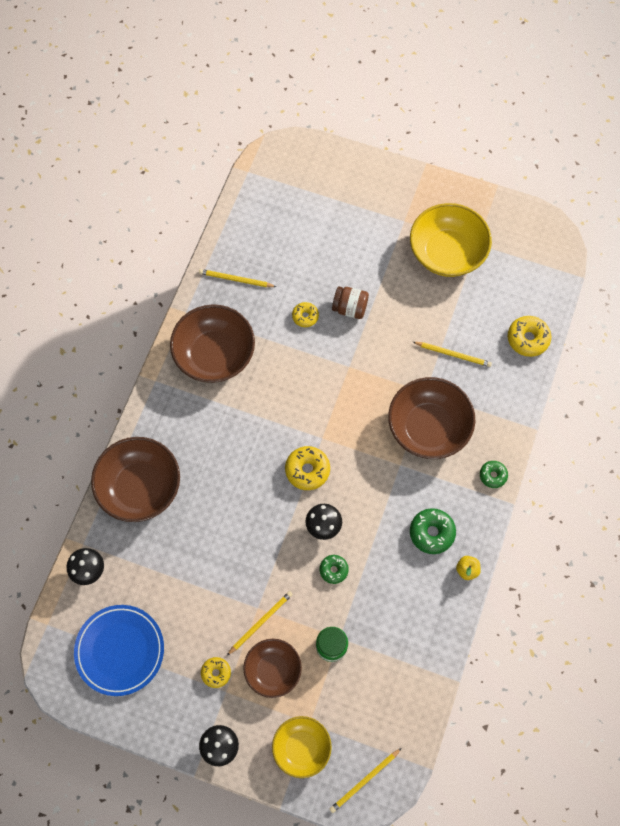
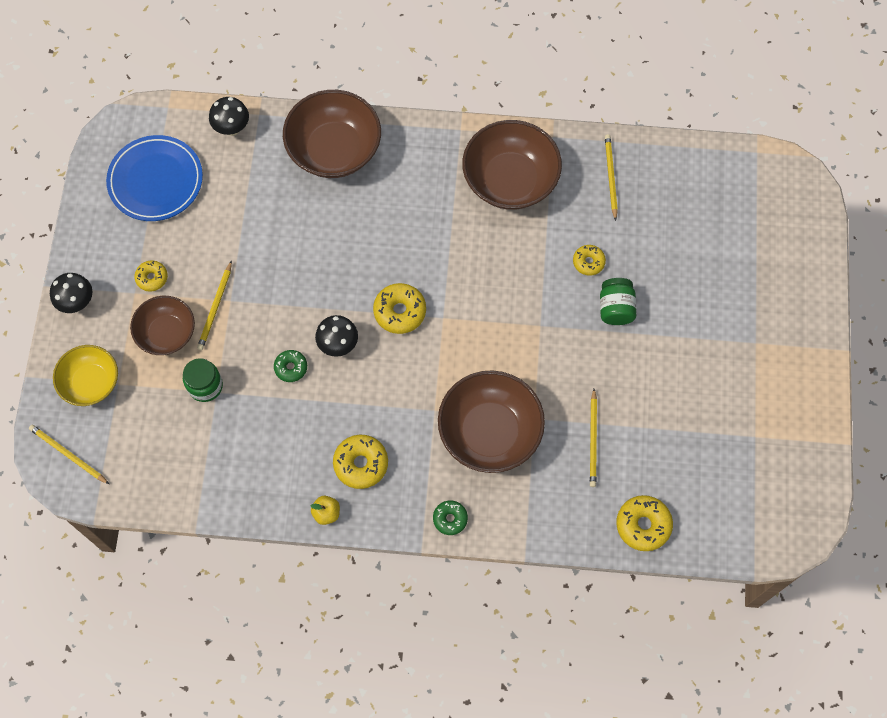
camera: 75 degrees right, 0 degrees up
(261, 622) = (215, 307): yellow pencil -> yellow pencil turned 75 degrees clockwise
(350, 308) = (615, 308): brown jar -> green jar
(432, 533) = (361, 464): green donut -> yellow donut
(447, 253) = (729, 403): yellow bowl -> none

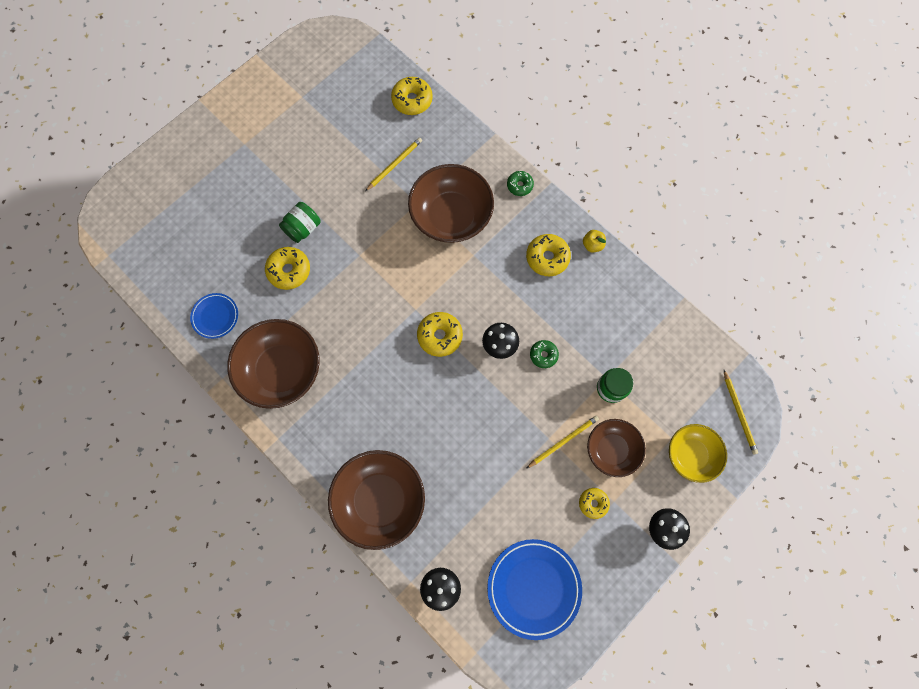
camera: 140 degrees left, 5 degrees up
(588, 262) = (289, 271): yellow donut -> yellow donut, size x1.60
(610, 176) = (215, 316): yellow pencil -> blue plate

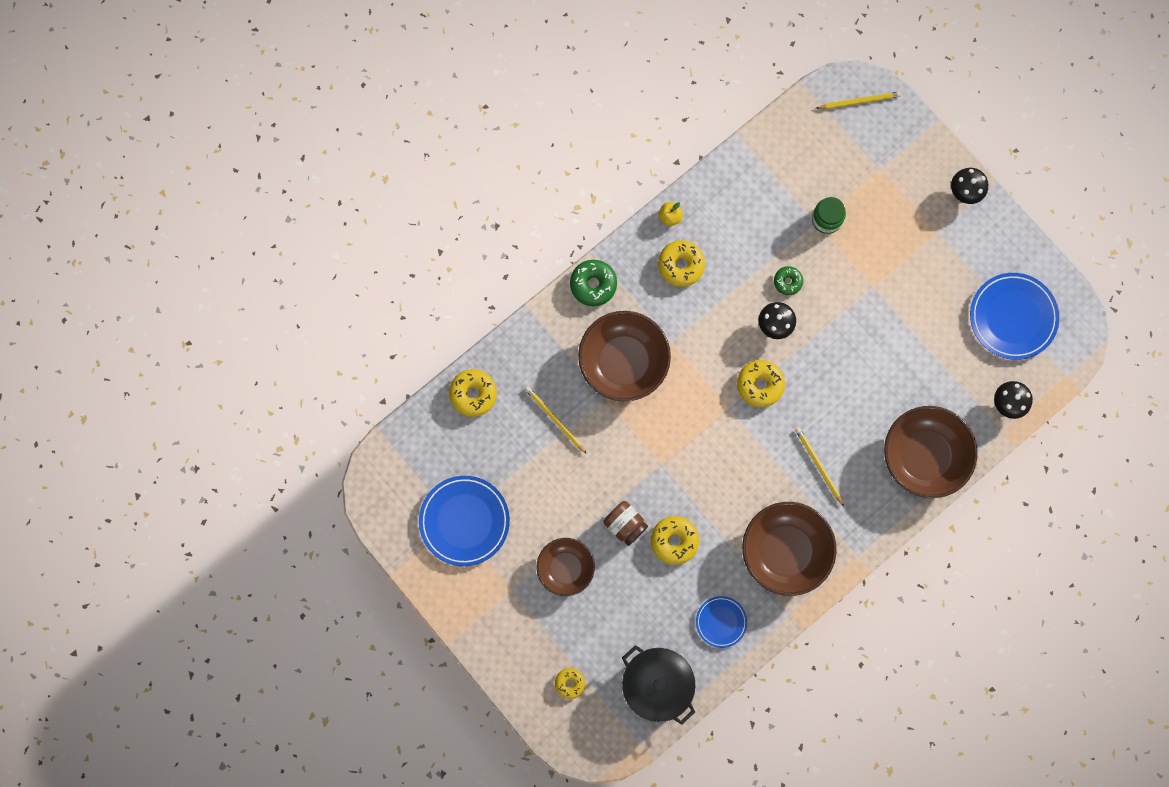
camera: 85 degrees left, 5 degrees up
(159, 266) = (657, 685): none -> black pot
(302, 103) = (464, 521): none -> blue plate
(303, 228) = (625, 524): green jar -> brown jar
(519, 185) = (593, 284): green donut -> green donut, size x1.60
(563, 441) = (877, 273): yellow pencil -> yellow pencil (818, 465)
(593, 503) = (938, 252): yellow donut -> yellow donut (570, 683)
(611, 449) = (888, 228): brown bowl -> brown bowl (565, 568)
(690, 455) = (897, 154): yellow bowl -> none

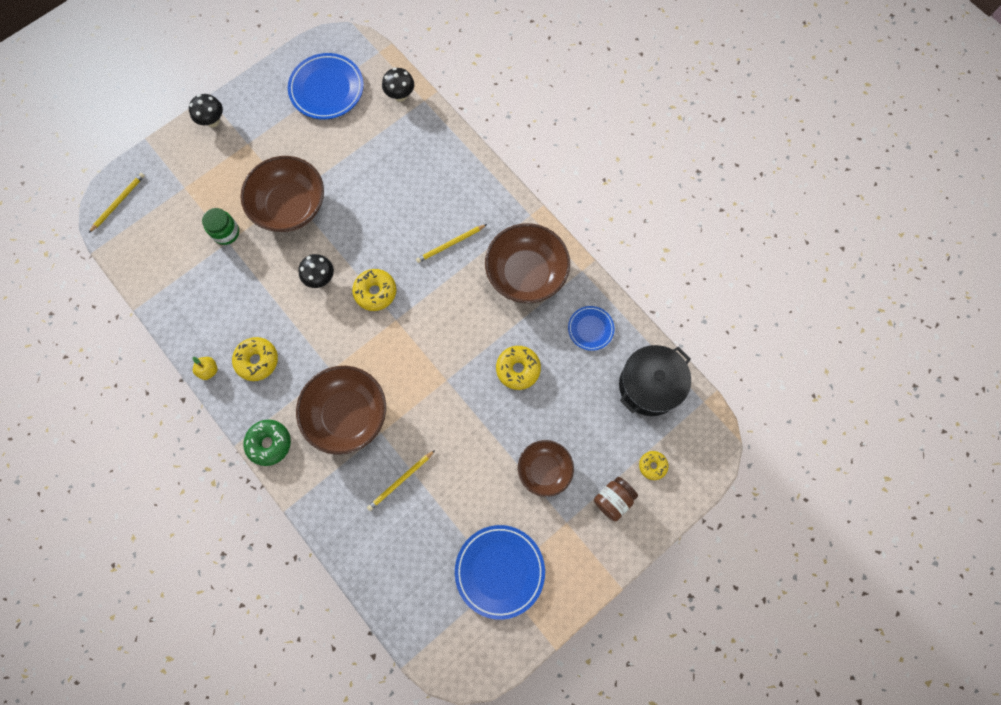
camera: 90 degrees left, 5 degrees down
(473, 394) = (372, 563): yellow donut -> none
(625, 524) = (503, 414): brown jar -> brown jar (613, 499)
(787, 282) = (281, 266): green donut -> none
(859, 101) = (118, 202): yellow pencil -> yellow pencil turned 45 degrees clockwise
(924, 456) = (443, 160): brown bowl -> brown bowl (290, 206)

